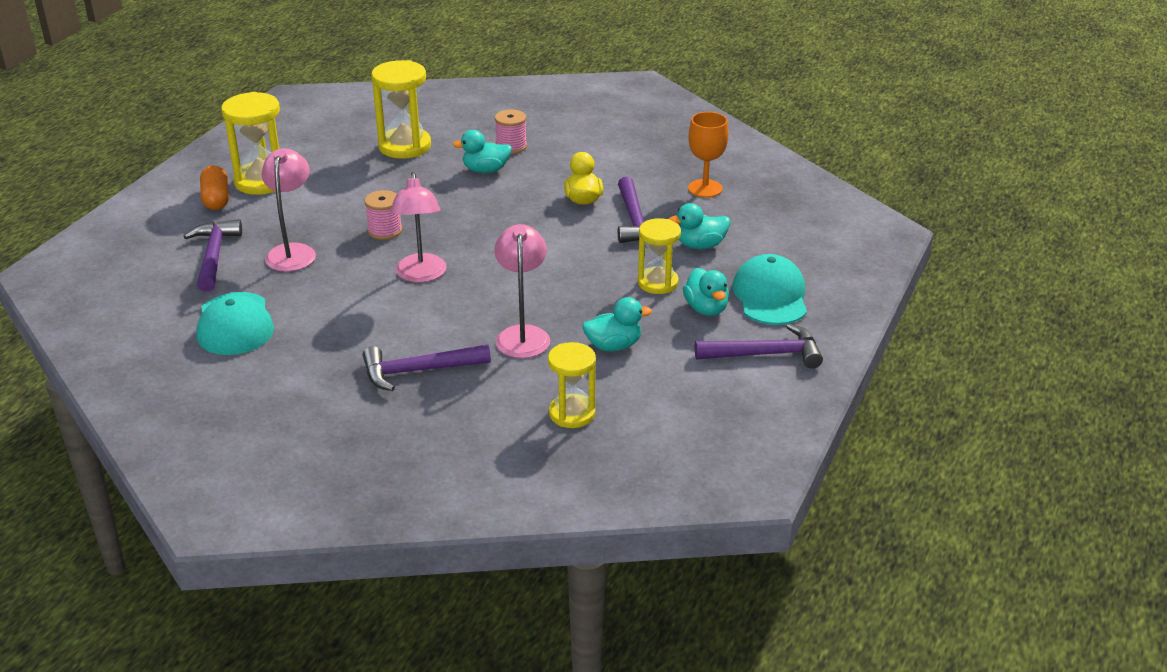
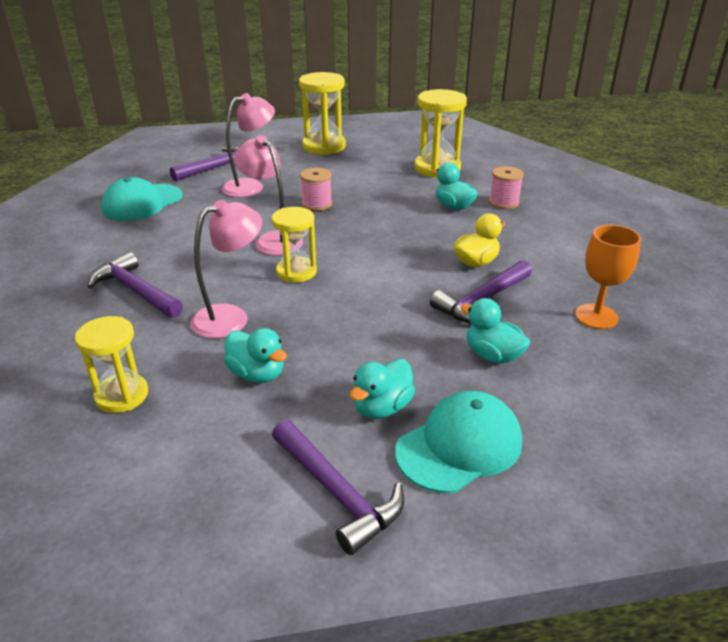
camera: 55 degrees right, 0 degrees up
(216, 199) = (285, 143): orange capsule -> none
(421, 275) = (273, 240): pink lamp -> pink lamp turned 90 degrees clockwise
(657, 283) = (393, 356): yellow hourglass -> yellow hourglass (296, 272)

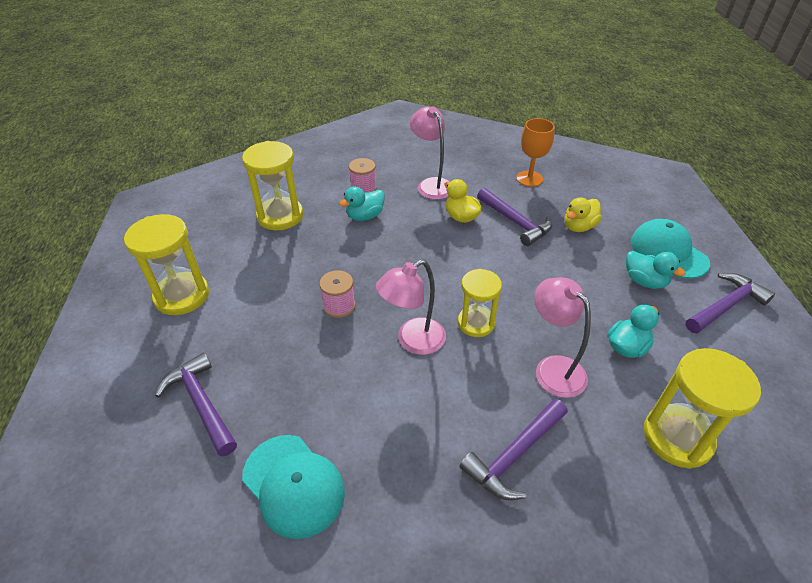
camera: 85 degrees left, 10 degrees up
(122, 395) = (677, 437): yellow hourglass -> yellow hourglass, size x1.50
(251, 186) = (276, 364): pink lamp -> pink lamp (431, 184)
(492, 355) = (578, 227): turquoise duck -> yellow duck

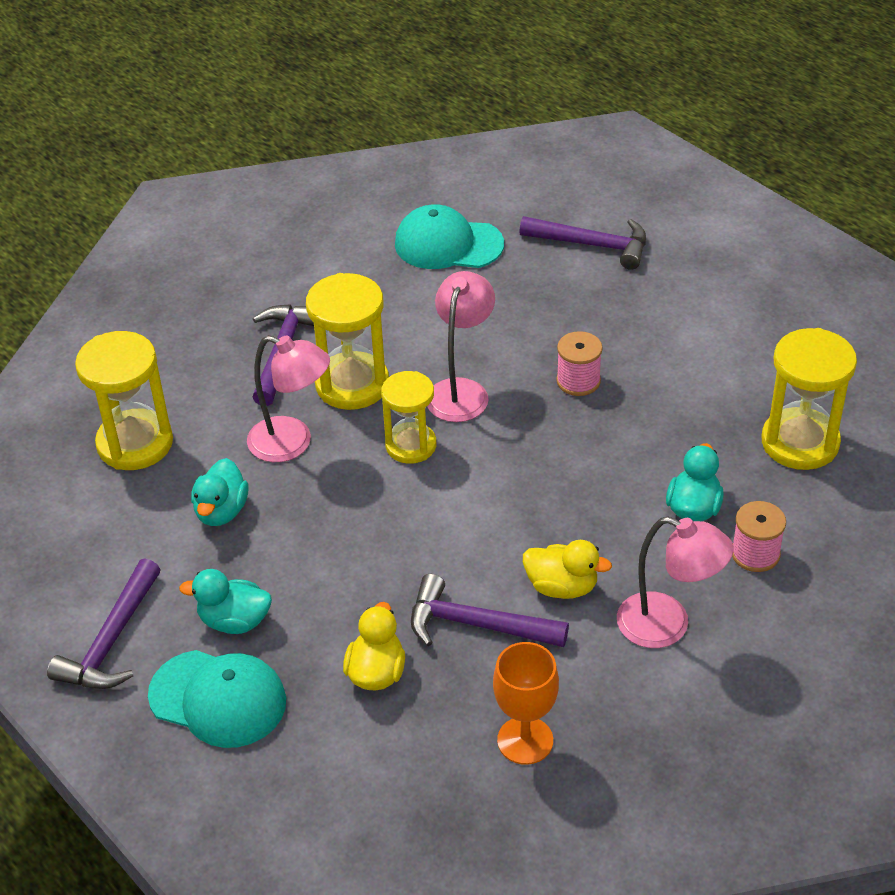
camera: 145 degrees right, 0 degrees up
(182, 296) = (752, 300): yellow hourglass -> yellow hourglass (352, 384)

